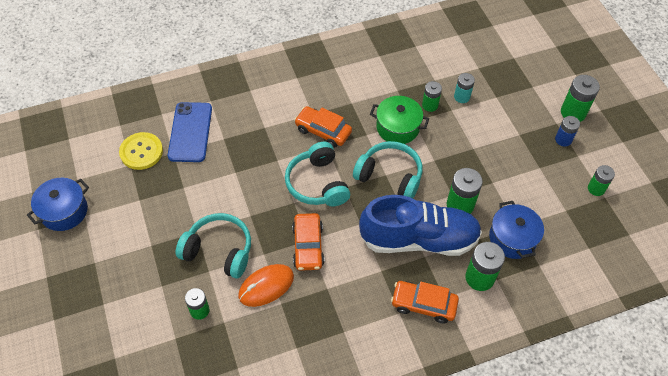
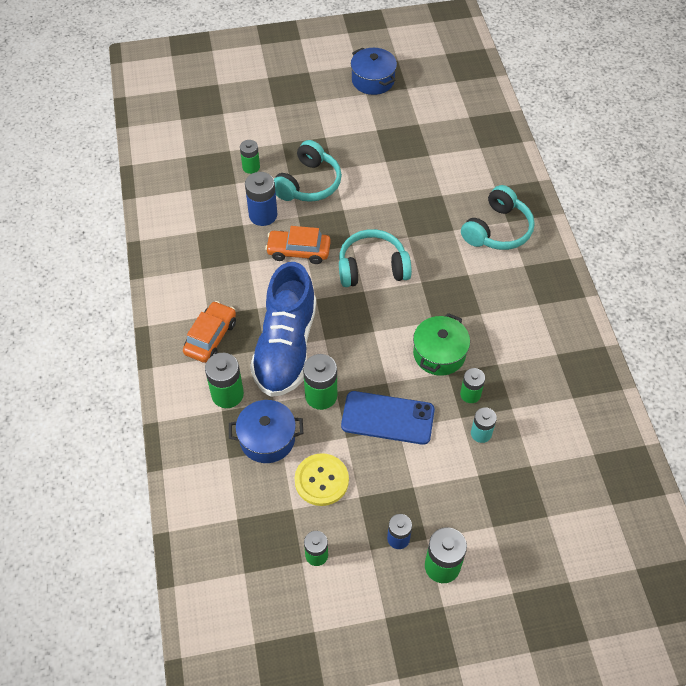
camera: 100 degrees right, 0 degrees up
(141, 152) = (433, 132): yellow button -> yellow button (321, 480)
(190, 132) = (453, 169): blue phone -> blue phone (387, 418)
(266, 286) = (263, 215): orange mouse -> blue battery
(323, 131) = (442, 281): orange car -> none
(390, 176) = (371, 334): turquoise headphones -> turquoise headphones (497, 230)

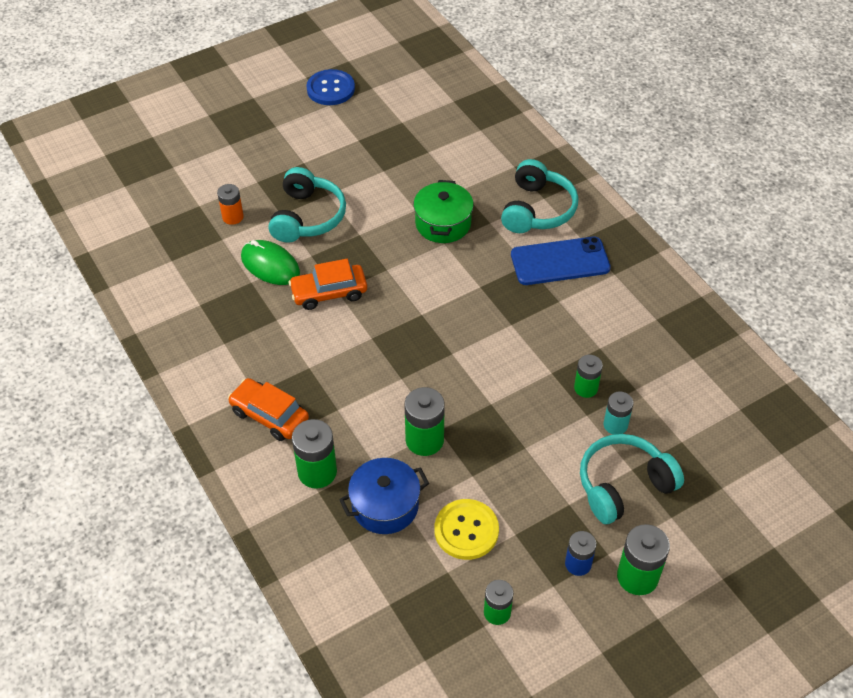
camera: 20 degrees left, 5 degrees down
(211, 337) = (269, 415): orange car -> orange car turned 60 degrees counterclockwise
(251, 167) = (233, 217): green battery -> orange battery
(263, 215) = (270, 265): blue battery -> green mouse
(286, 347) = (361, 400): blue shoe -> none
(372, 267) = (420, 287): turquoise headphones -> turquoise headphones (623, 485)
(373, 80) = (330, 89): blue pot -> blue button
(387, 418) = (509, 441): blue phone -> blue phone (560, 261)
(439, 354) = (533, 356): green pot -> green pot (443, 223)

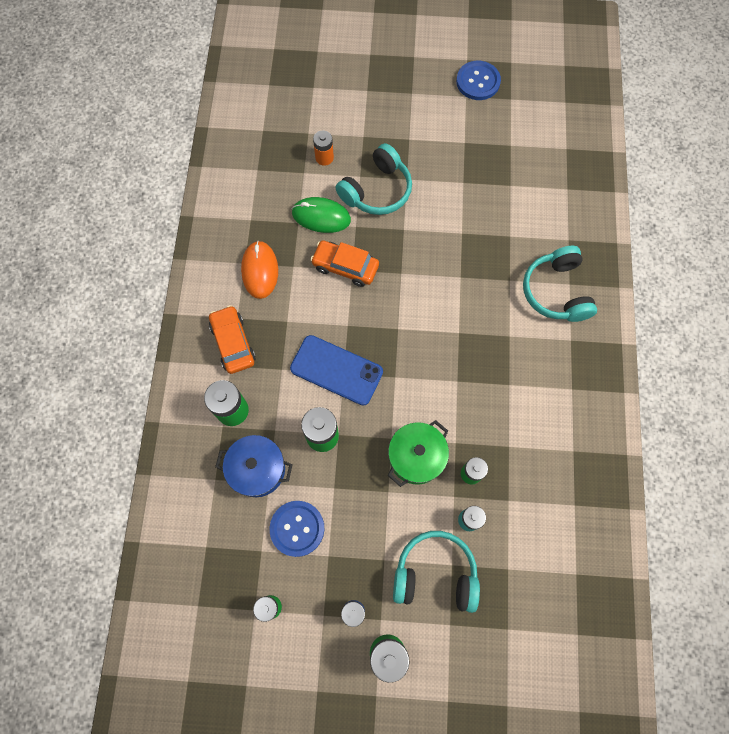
camera: 35 degrees right, 20 degrees up
(245, 341) = (260, 270): none -> orange mouse
(270, 265) = (321, 216): green mouse -> green mouse turned 60 degrees counterclockwise
(443, 223) = (473, 258): green pot -> green pot (416, 457)
(466, 530) = (297, 528): yellow button -> blue button
(537, 210) = (556, 291): turquoise headphones -> turquoise headphones turned 120 degrees clockwise
(560, 261) = (537, 350): blue phone -> blue phone (336, 370)

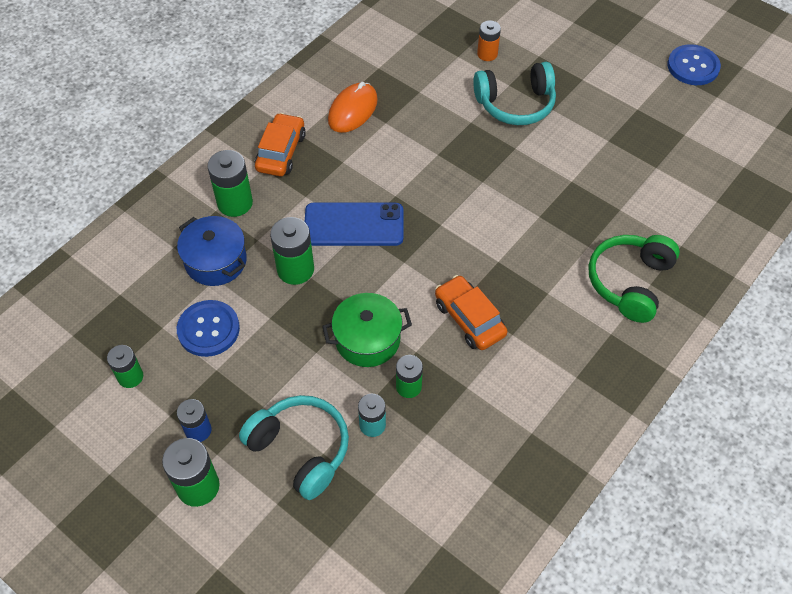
camera: 35 degrees right, 15 degrees down
(321, 216) = (444, 98): green mouse -> none
(336, 370) = (354, 225): blue phone -> blue phone turned 60 degrees counterclockwise
(345, 267) = (433, 148): orange car -> orange car (469, 319)
(556, 291) = (629, 282): turquoise headphones -> green headphones

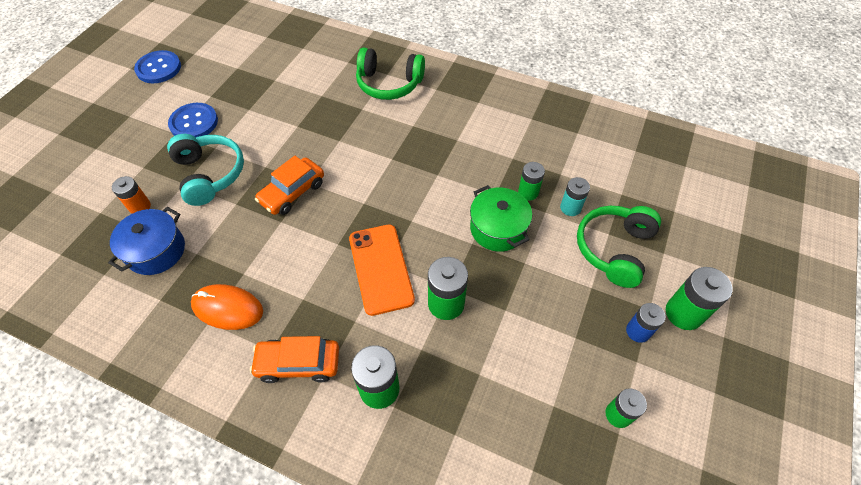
camera: 105 degrees left, 0 degrees up
(208, 329) = (538, 359): blue button -> blue button (194, 123)
(216, 261) = (459, 381): blue pot -> blue pot (156, 251)
(300, 449) = (614, 249): turquoise headphones -> green headphones
(354, 225) = (381, 268): blue phone -> orange phone
(469, 319) = (453, 167): orange car -> orange car (292, 192)

